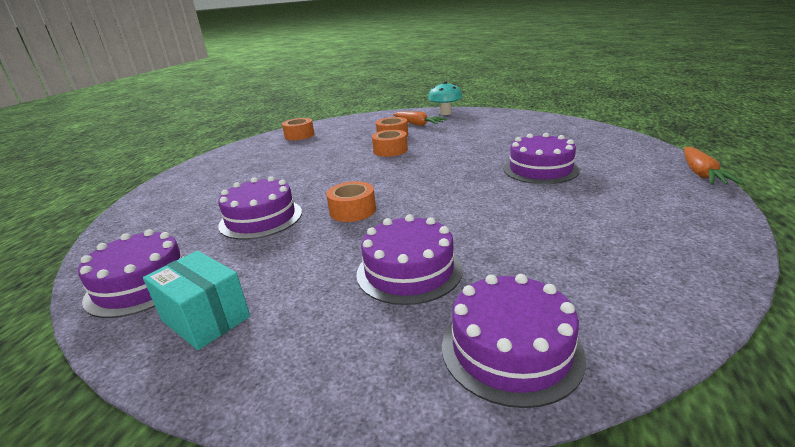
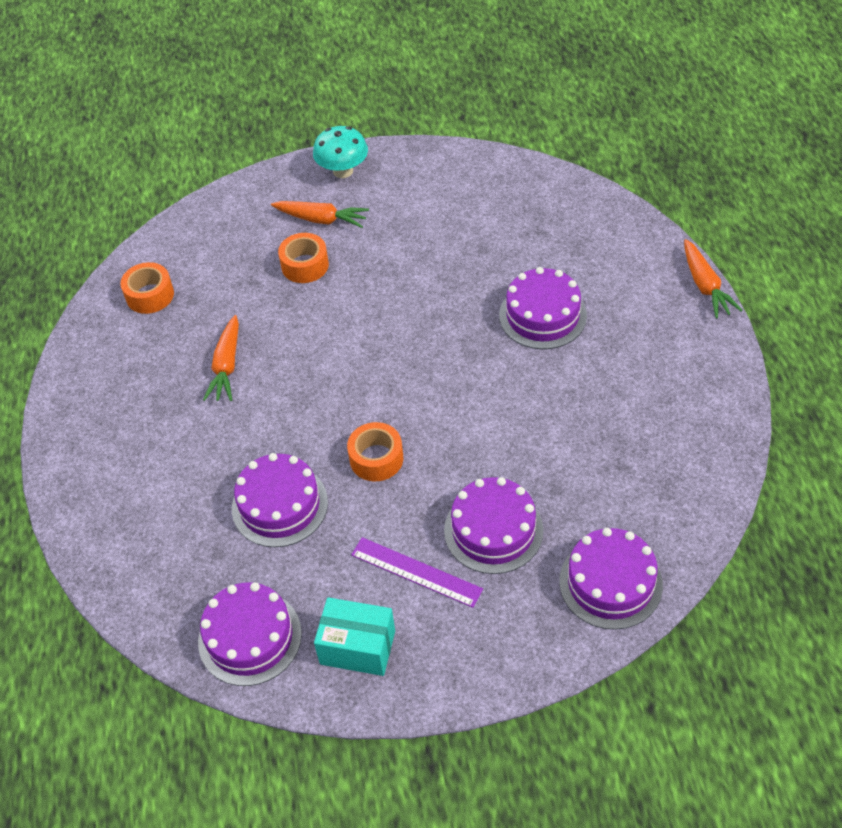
camera: 25 degrees left, 25 degrees up
(306, 160) = (226, 366): none -> orange carrot
(313, 280) = (416, 572): none -> purple ruler
(390, 150) = (330, 310): orange tape -> none

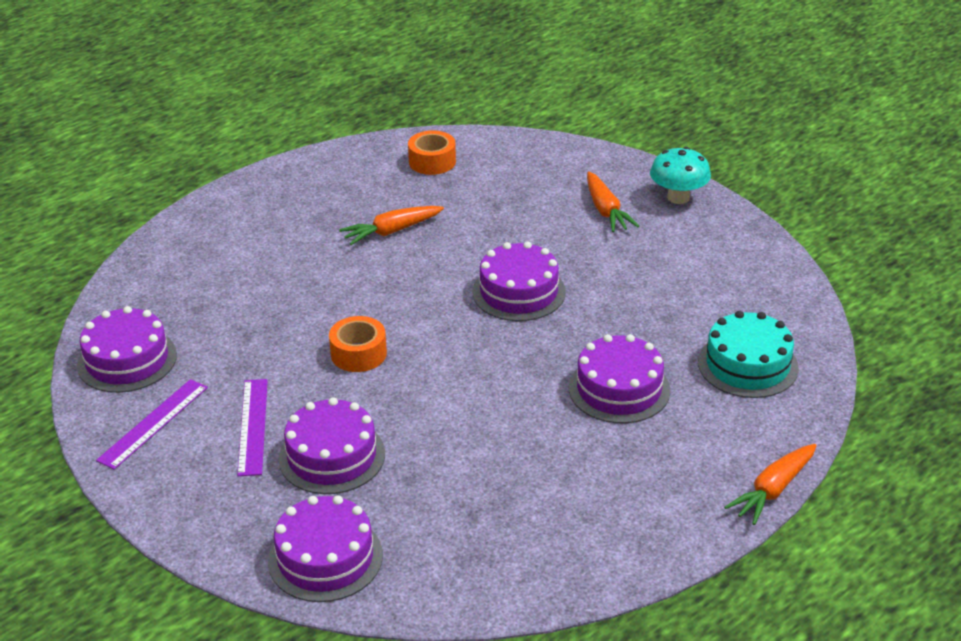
camera: 55 degrees right, 15 degrees down
(279, 505) = (268, 320): purple cake -> purple cake (519, 292)
(305, 265) = (542, 224): orange tape -> none
(357, 647) = (153, 423): turquoise box -> purple ruler
(568, 232) = (747, 365): none -> turquoise cake

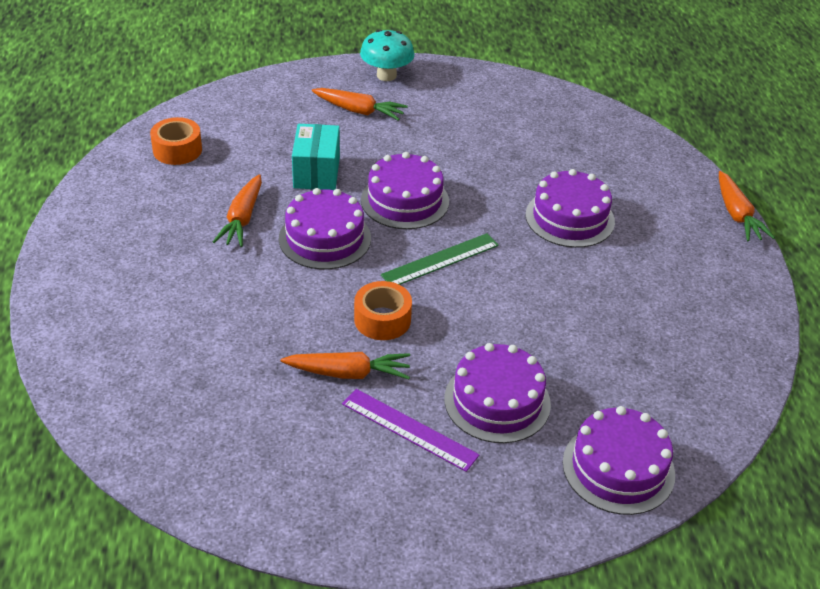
camera: 55 degrees left, 5 degrees up
(127, 360) = (219, 467): purple cake -> purple cake (325, 238)
(153, 423) = (335, 493): purple ruler -> none
(281, 368) = (349, 373): none -> orange carrot
(466, 347) = (440, 260): none -> green ruler
(494, 233) = (316, 173): none -> turquoise box
(747, 365) = (603, 153): turquoise cake -> none

